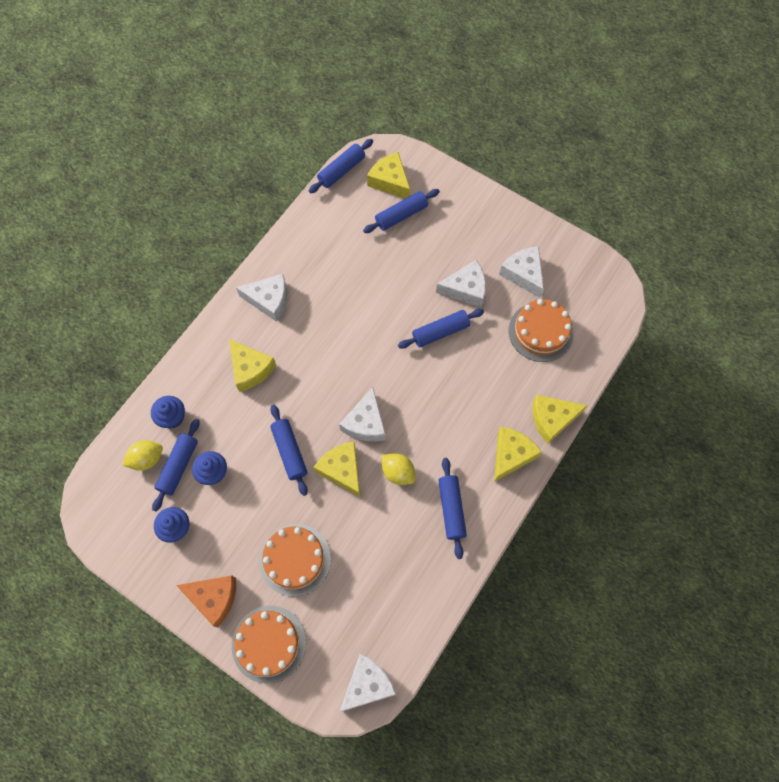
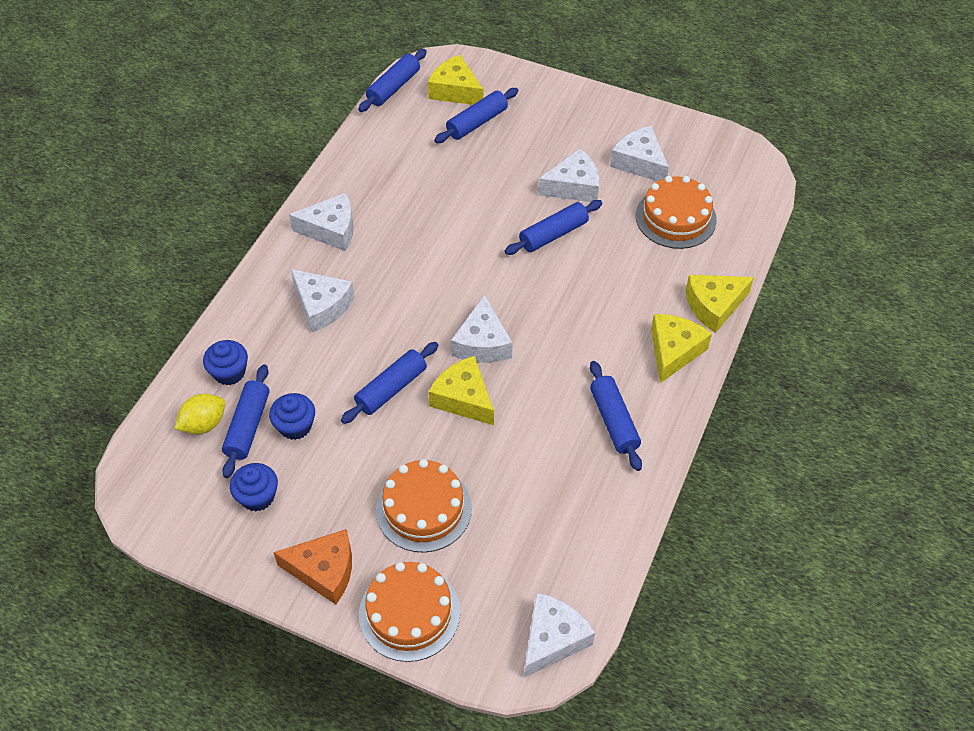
camera: 10 degrees left, 15 degrees down
(250, 369) = (322, 306): yellow cheese -> white cheese
(289, 452) = (391, 388): blue rolling pin -> blue rolling pin turned 75 degrees clockwise
(398, 472) = (536, 390): yellow lemon -> none

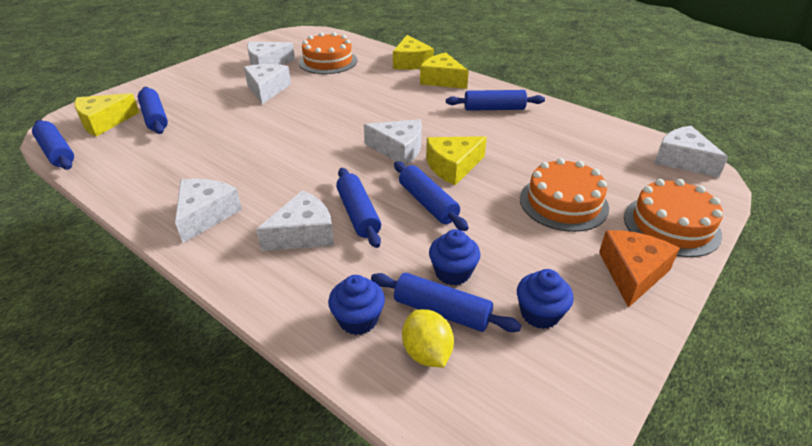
camera: 75 degrees left, 15 degrees down
(553, 234) = (307, 104): blue rolling pin -> blue rolling pin (358, 214)

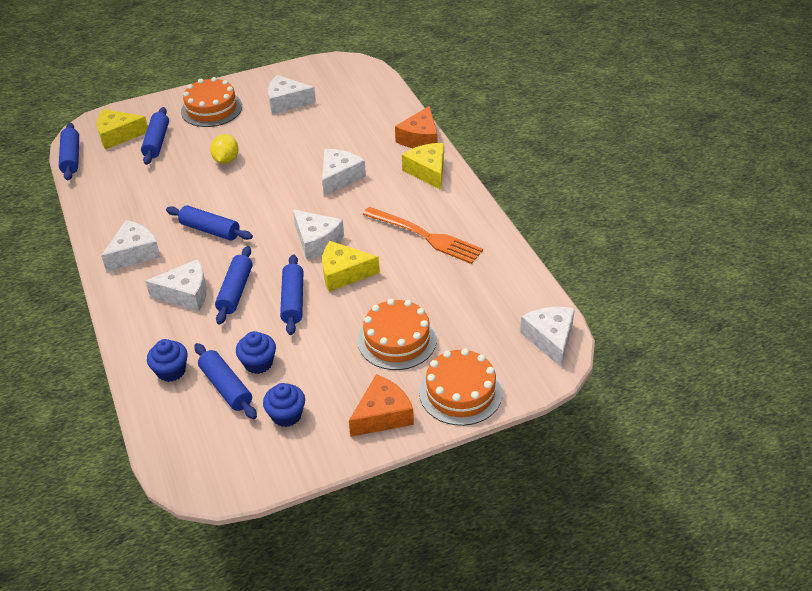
camera: 30 degrees right, 5 degrees up
(267, 89) = (264, 135): white cheese -> white cheese (339, 177)
(328, 61) = (343, 114): orange cake -> orange cake (211, 109)
(411, 62) = (420, 138): yellow cheese -> orange cheese
(427, 353) = (193, 409): yellow lemon -> yellow lemon (226, 160)
(493, 120) = (426, 236): none -> orange fork
(494, 108) = (441, 223): blue rolling pin -> blue rolling pin (210, 230)

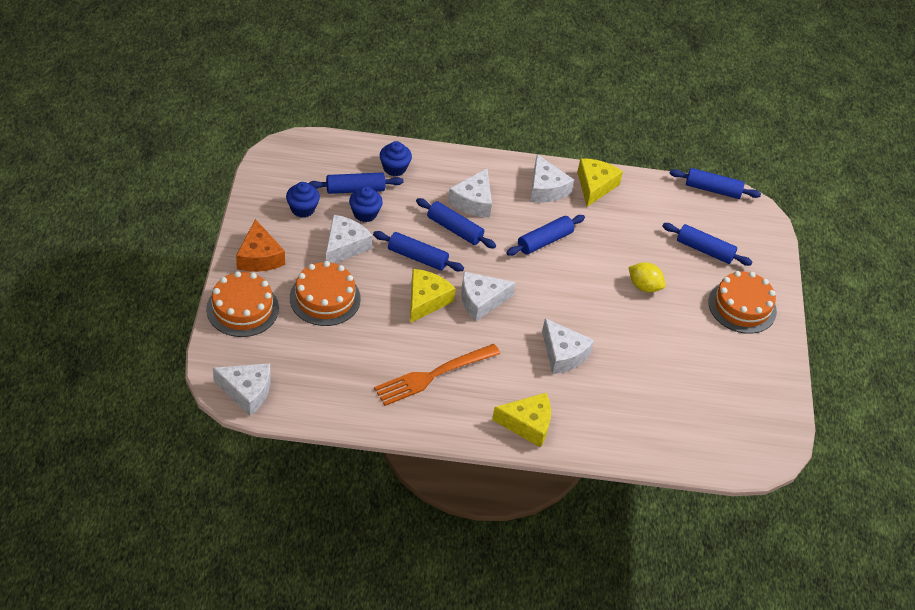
camera: 110 degrees right, 5 degrees up
(118, 135) = (732, 228): yellow cheese -> yellow cheese (595, 186)
(287, 102) = (722, 368): white cheese -> white cheese (344, 246)
(420, 138) = (587, 445): orange cheese -> none

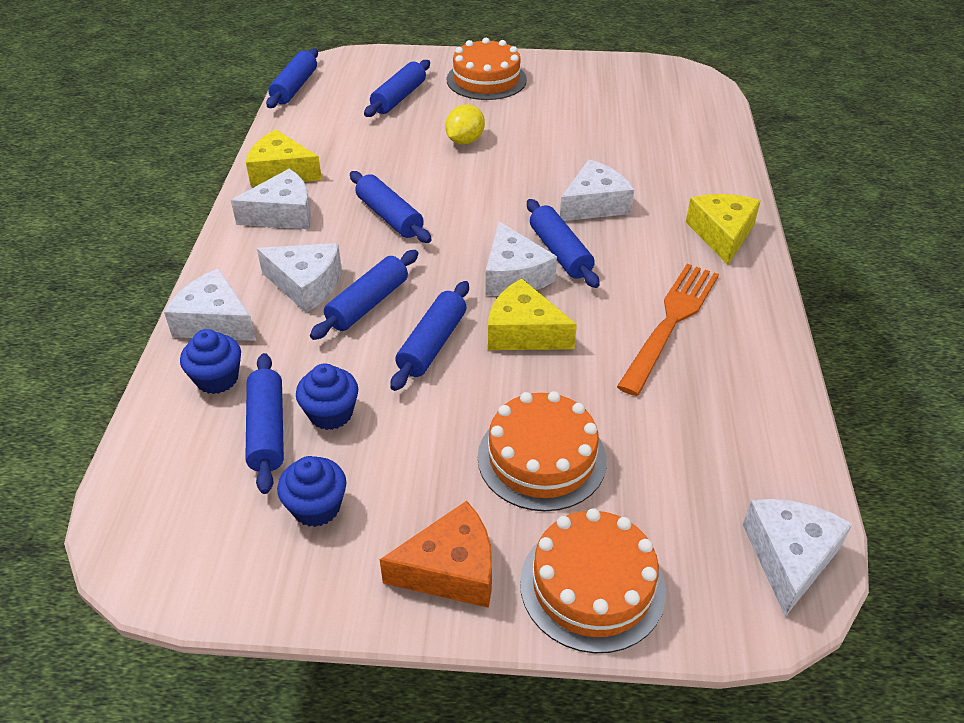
camera: 85 degrees left, 5 degrees down
(344, 246) = (413, 438): white cheese -> white cheese (215, 321)
(433, 375) = (670, 322): orange fork -> orange fork turned 120 degrees counterclockwise
(506, 327) = (560, 252): none -> blue rolling pin

